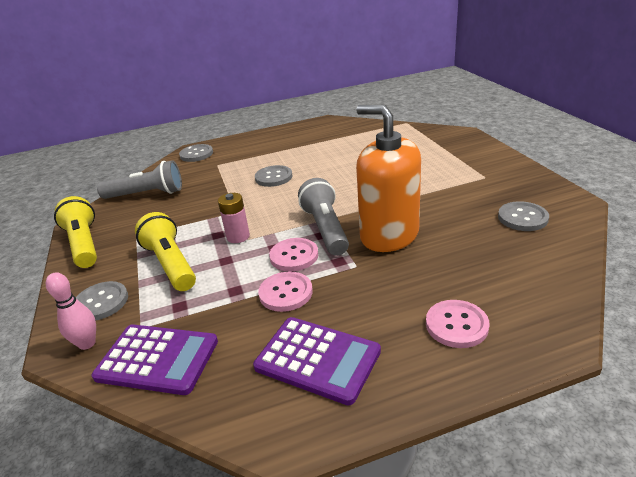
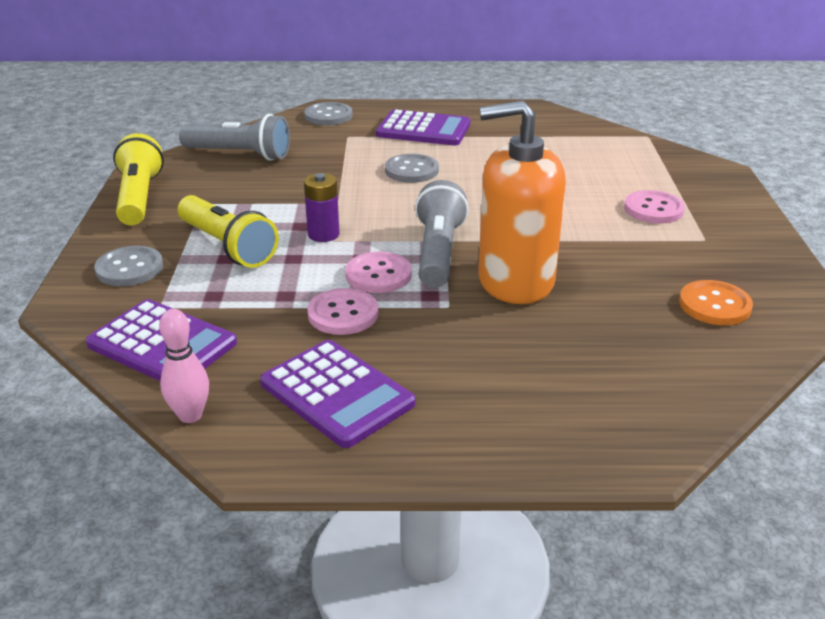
camera: 15 degrees right, 0 degrees up
(87, 343) = (96, 307): pink bowling pin -> pink bowling pin (190, 415)
(171, 264) = (227, 246): yellow flashlight -> yellow flashlight turned 150 degrees clockwise
(238, 237) = (323, 234): pink battery -> purple battery
(265, 149) = (423, 129): none -> purple calculator
(389, 235) = (515, 281): orange soap dispenser -> orange soap dispenser turned 60 degrees counterclockwise
(456, 325) = (526, 404): pink button -> pink button (653, 209)
(522, 218) = (714, 305): grey button -> orange button

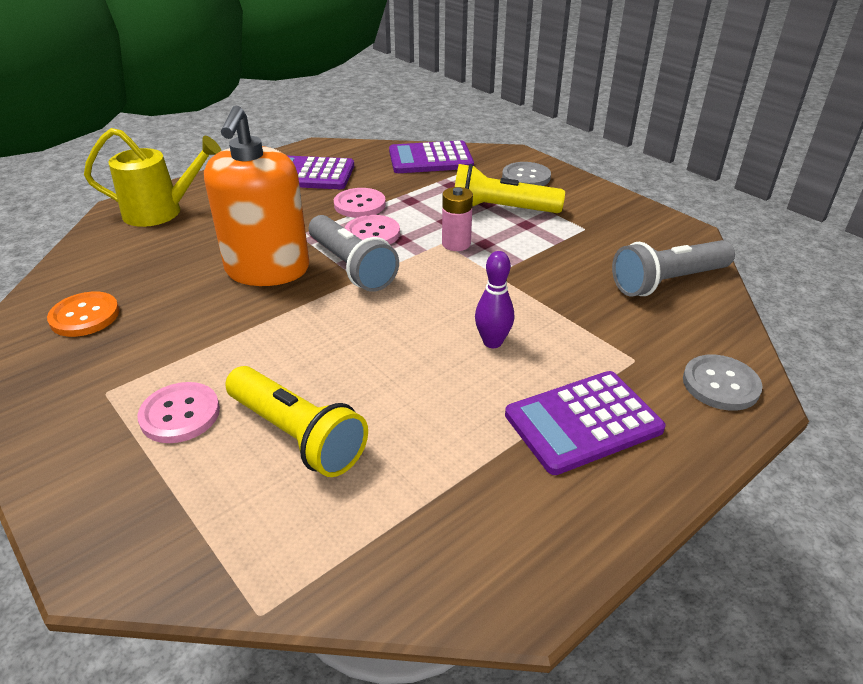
camera: 140 degrees right, 5 degrees up
(139, 197) = (633, 213): yellow flashlight -> yellow flashlight (297, 435)
(190, 415) = (365, 146): pink bowling pin -> none
(323, 234) = (456, 244): purple battery -> pink battery
(411, 170) = (492, 342): grey button -> purple bowling pin
(515, 281) = (267, 270): orange soap dispenser -> orange soap dispenser turned 135 degrees clockwise
(583, 416) = (162, 212): none -> yellow watering can

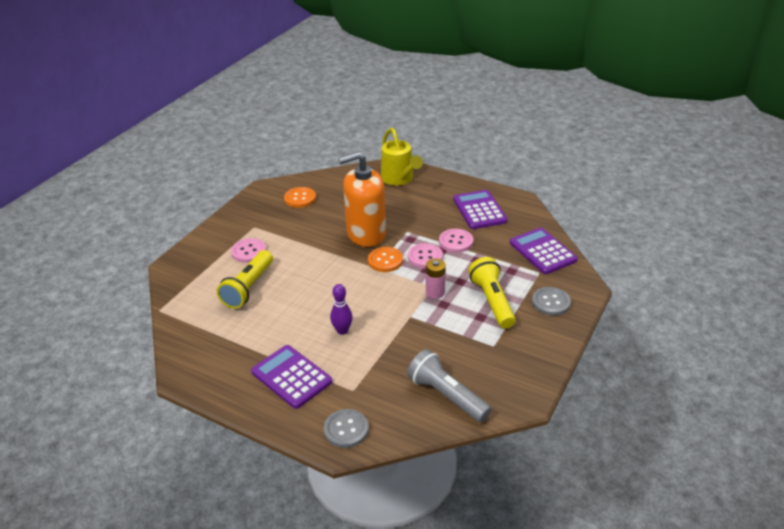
camera: 70 degrees right, 0 degrees up
(351, 267) = (385, 260): grey flashlight -> orange button

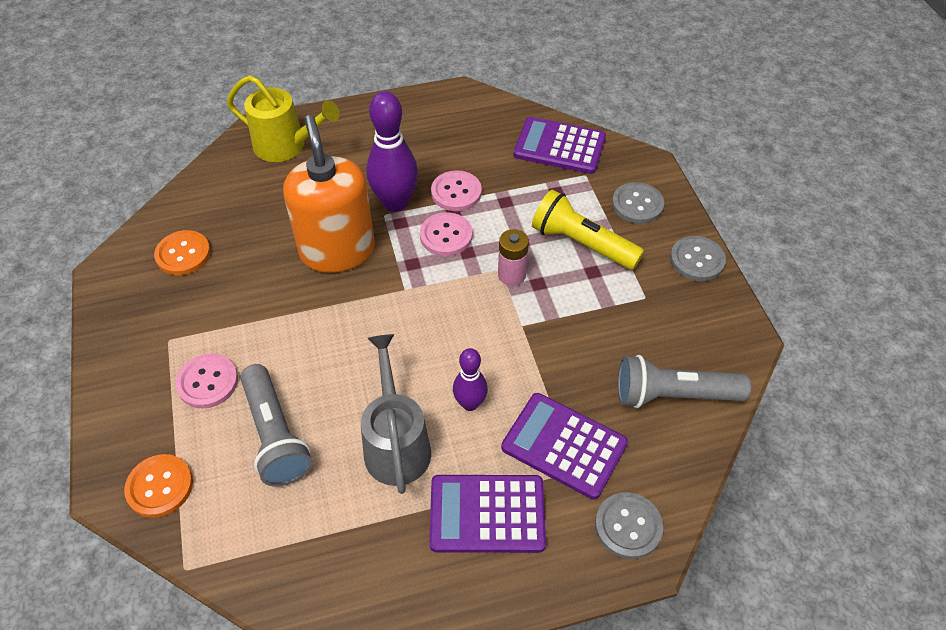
camera: 45 degrees left, 15 degrees up
(248, 287) = (275, 435): yellow flashlight -> grey flashlight
(290, 323) = (396, 443): none -> grey watering can
(366, 234) = (337, 250): orange soap dispenser -> orange soap dispenser turned 135 degrees clockwise
(385, 260) = (406, 272): orange button -> orange button (160, 486)
(419, 229) = (395, 203): none -> purple bowling pin
(479, 210) = (434, 134): purple calculator -> purple calculator (564, 445)
(549, 348) = (697, 260): none -> grey button

